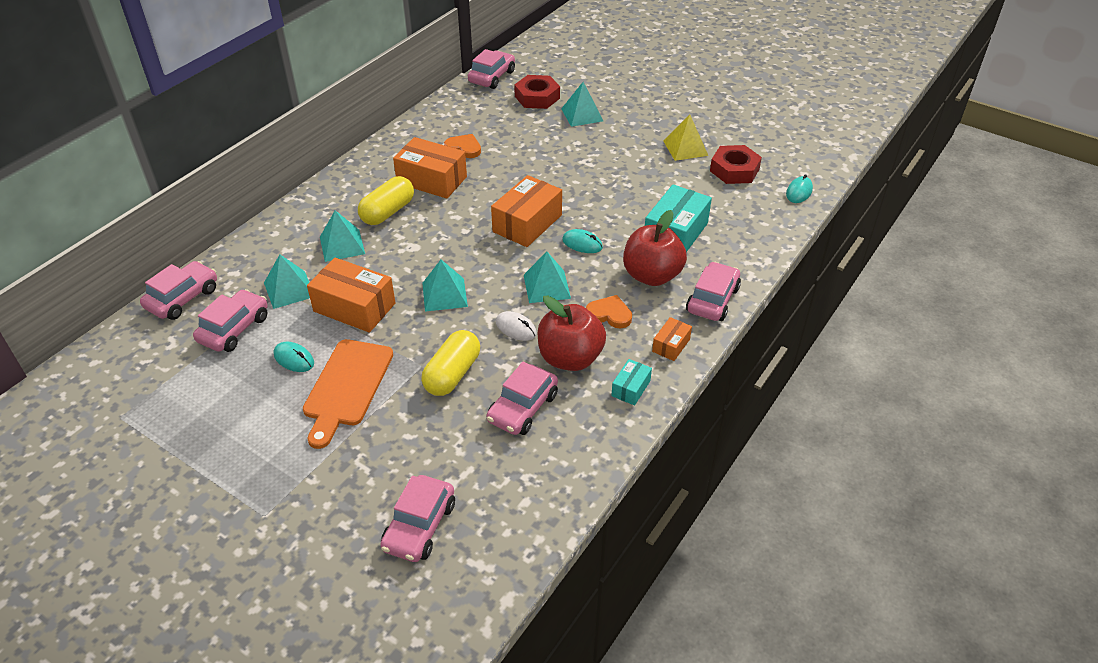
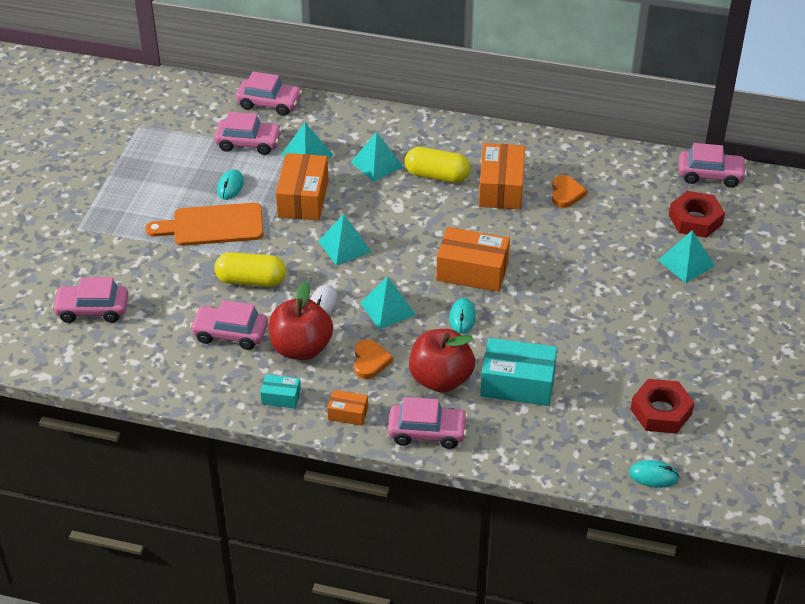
camera: 70 degrees right, 0 degrees up
(685, 148) = (677, 361): yellow pyramid -> none

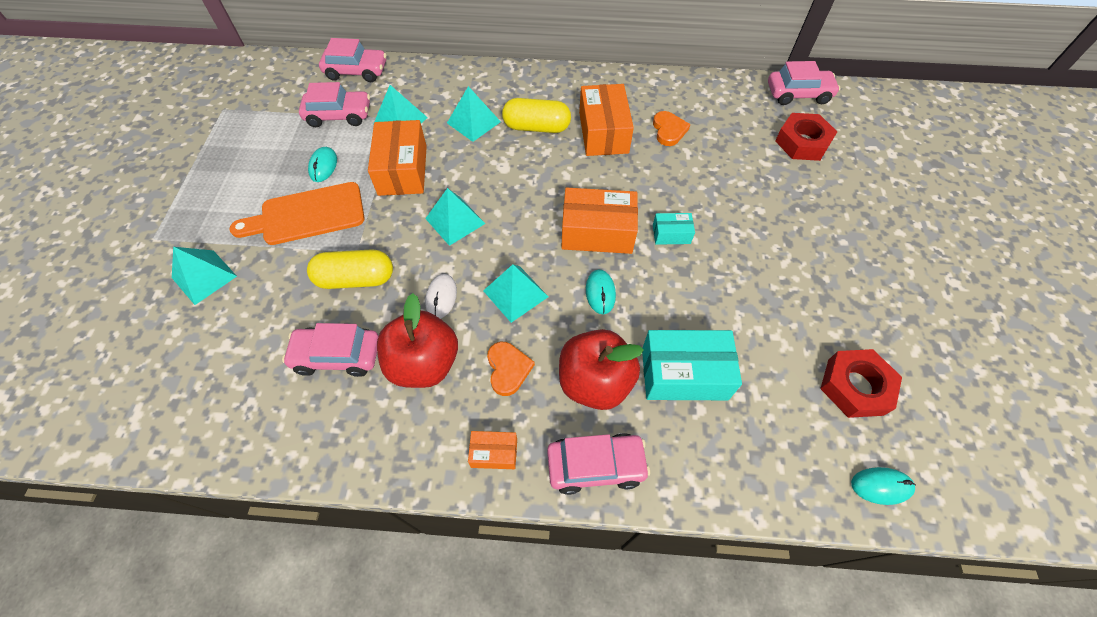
camera: 10 degrees left, 15 degrees up
(92, 309) = (167, 347): pink car -> none
(281, 397) = (408, 441): turquoise box -> turquoise box (671, 234)
(686, 263) = (811, 191): turquoise pyramid -> turquoise pyramid (204, 277)

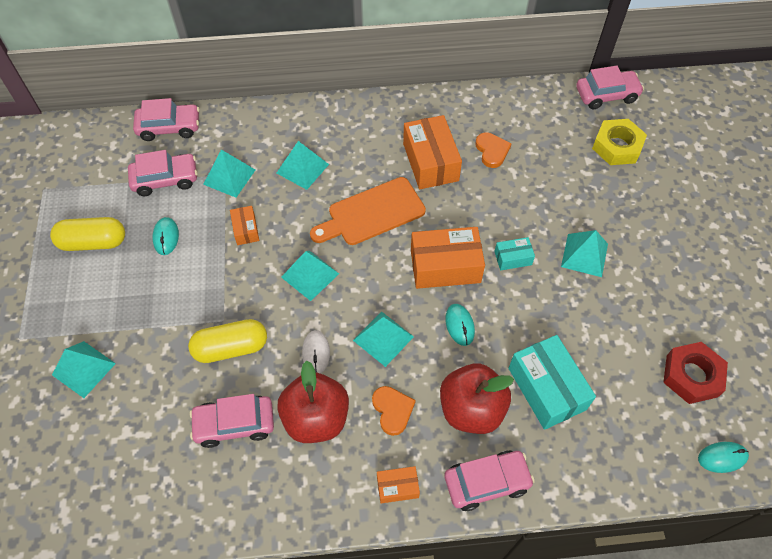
camera: 10 degrees left, 0 degrees up
(307, 215) = (165, 291): orange cutting board -> orange cutting board (372, 213)
(403, 170) = (246, 230): orange box -> orange box, size x0.51
(536, 127) = (365, 165): yellow capsule -> yellow capsule (93, 242)
(684, 374) = (546, 388): turquoise box -> turquoise box turned 75 degrees clockwise
(750, 242) = (584, 255): none -> turquoise pyramid
(802, 142) = (617, 146): red nut -> yellow nut

